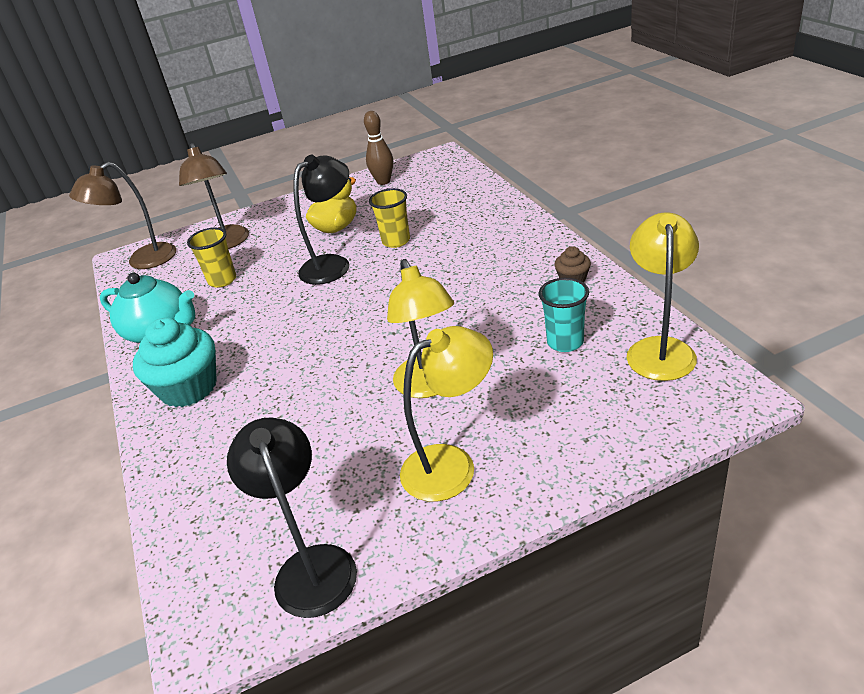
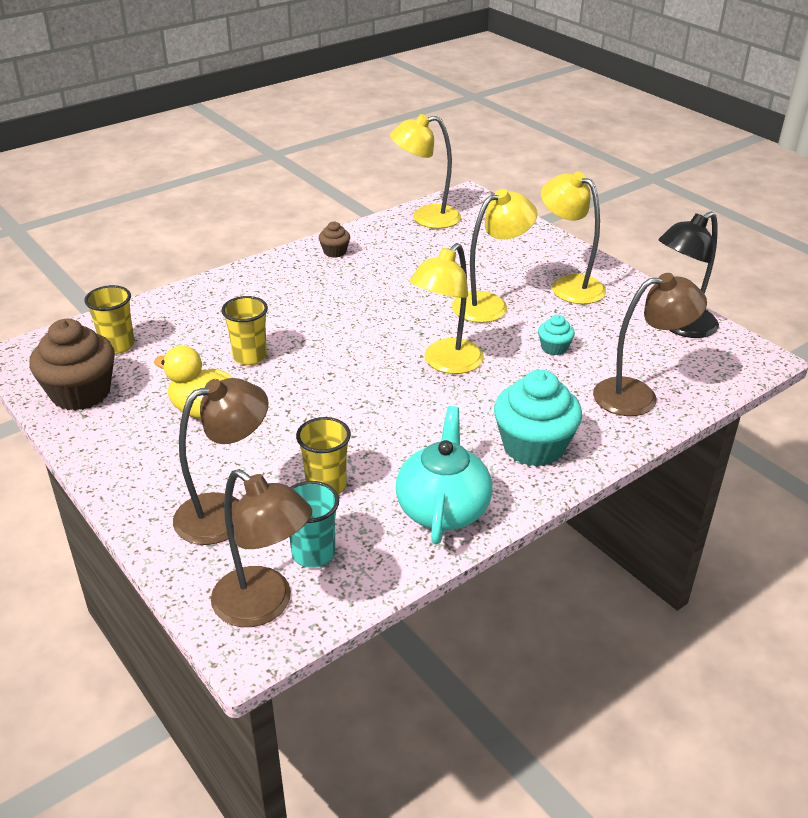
camera: 110 degrees left, 0 degrees up
(207, 480) = (638, 396): none -> brown lamp
(324, 426) = (554, 348): none -> turquoise cupcake
(333, 264) = (296, 395): black lamp -> none
(335, 345) = (446, 363): none -> yellow lamp
(383, 181) = (81, 393): brown bowling pin -> brown cupcake
(436, 186) = (117, 346): none -> yellow cup
(565, 342) = (423, 251): turquoise cup -> turquoise cup (313, 554)

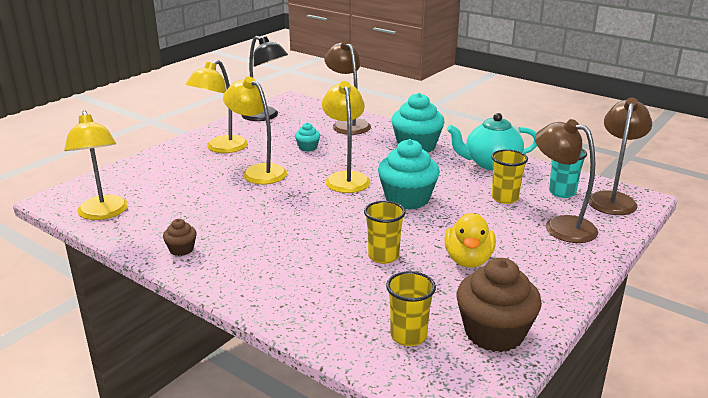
camera: 105 degrees left, 10 degrees down
(366, 400) = (407, 199): none -> turquoise cupcake
(446, 363) = (346, 178): yellow lamp -> yellow lamp turned 120 degrees counterclockwise

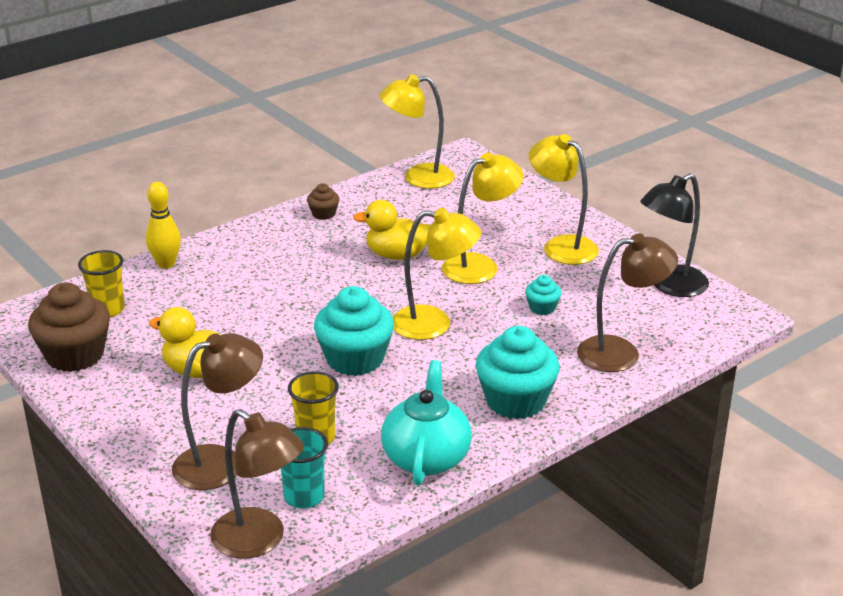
camera: 105 degrees right, 5 degrees up
(251, 204) = (397, 255): none -> yellow duck
(305, 322) = (166, 264): none -> yellow bowling pin
(383, 256) = (239, 319): yellow cup -> none

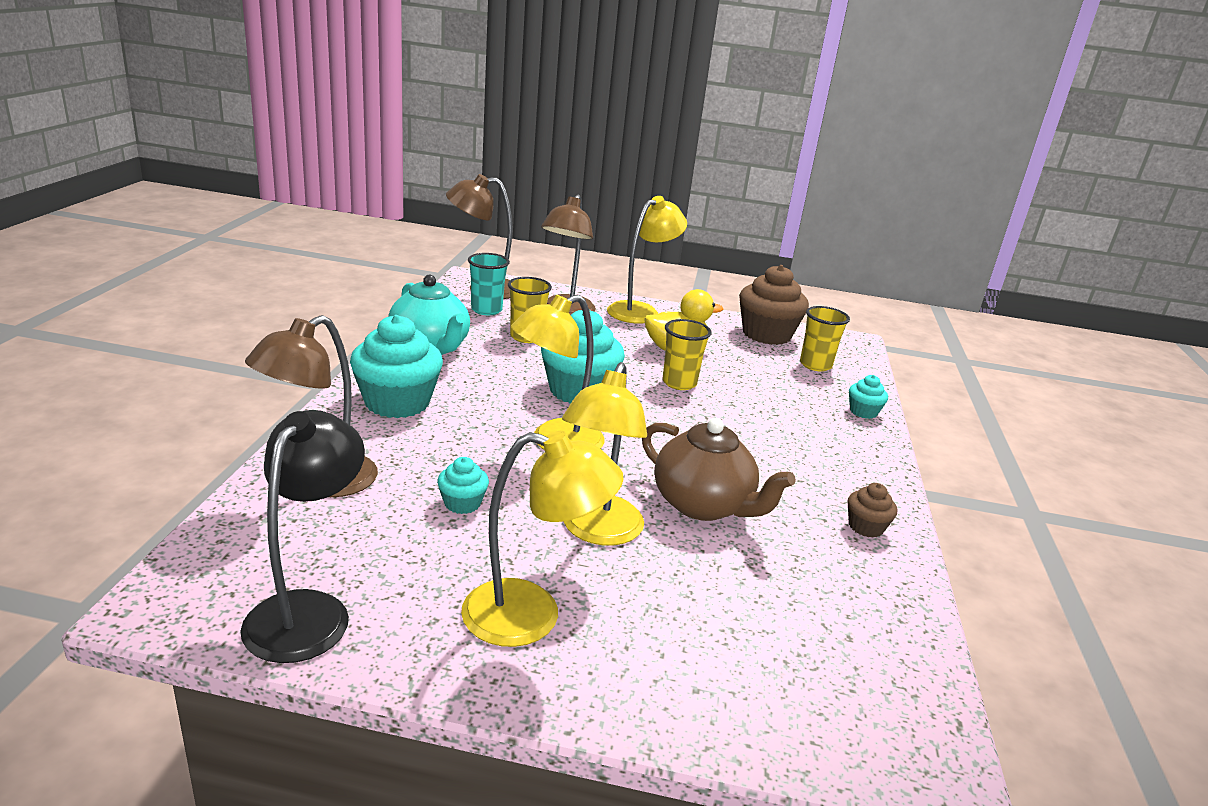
camera: 135 degrees right, 5 degrees down
(166, 264) = (863, 412): yellow bowling pin -> turquoise cupcake
(260, 336) = (679, 383): none -> yellow cup
(397, 255) = (703, 505): yellow duck -> brown teapot
(418, 177) = (890, 658): yellow lamp -> yellow lamp (640, 311)

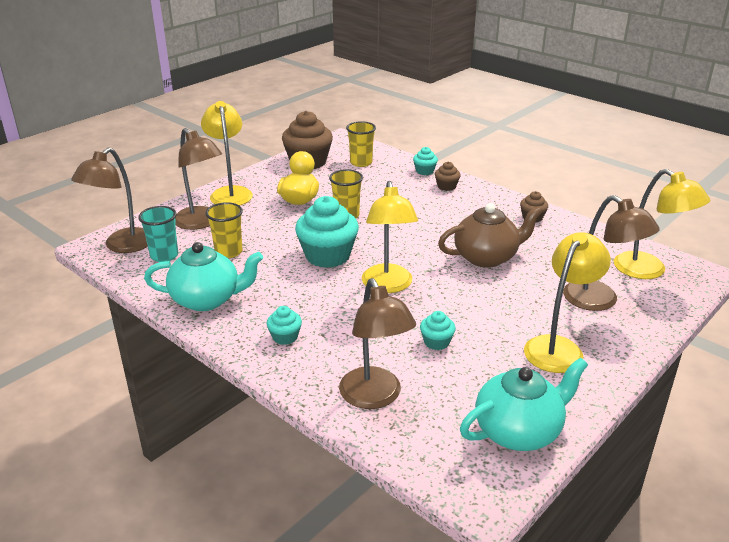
camera: 55 degrees left, 5 degrees up
(308, 611) = (519, 431): black lamp -> turquoise teapot
(397, 402) = (285, 337): turquoise cupcake -> turquoise cupcake, size x0.48
(597, 531) = (493, 301): yellow lamp -> yellow lamp (649, 270)
(698, 641) = (599, 301): none -> brown lamp
(847, 436) = (446, 186): none -> brown cupcake

